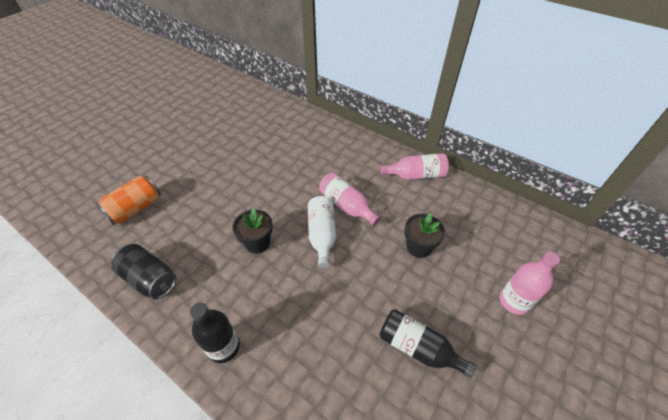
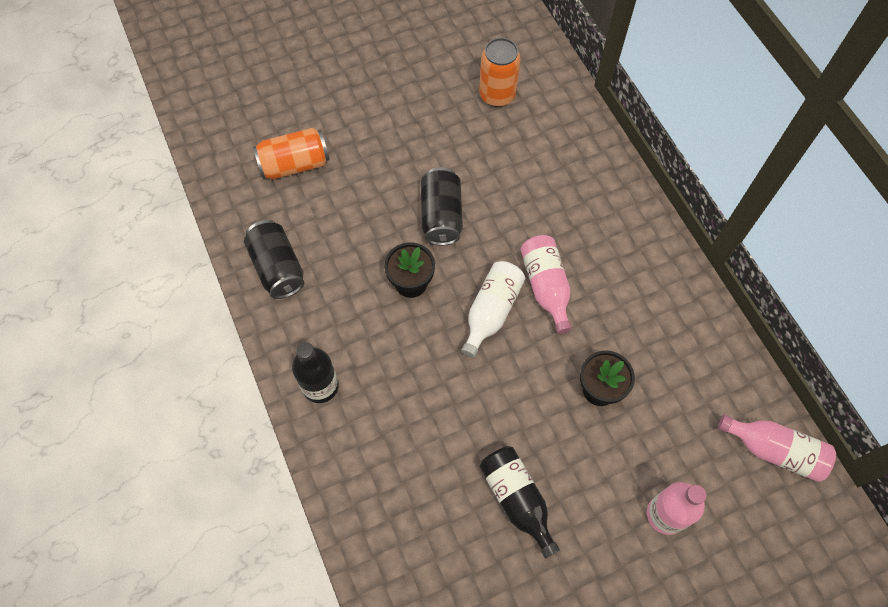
camera: 30 degrees right, 15 degrees up
(255, 124) = (497, 95): none -> orange can
(256, 196) = (441, 216): none -> black can
(416, 175) = (669, 288): pink bottle -> pink bottle (774, 450)

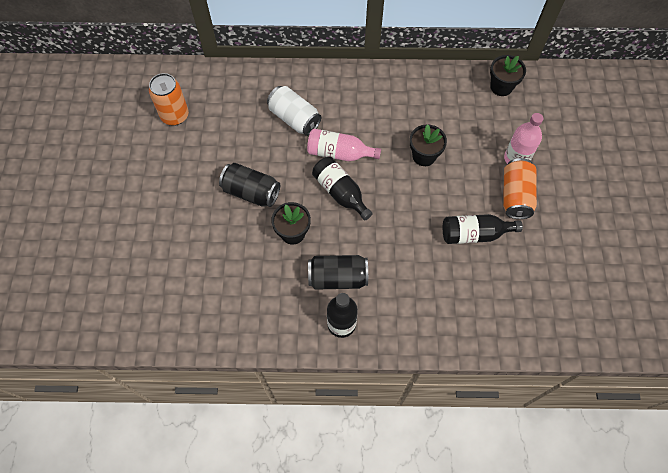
camera: 65 degrees left, 0 degrees up
(278, 268) = (231, 318): black can -> black can (337, 277)
(295, 164) = (148, 273): orange can -> orange can (515, 195)
(491, 311) = (340, 193): white bottle -> black bottle
(566, 216) = (294, 118): none -> white can
(774, 450) = (501, 87): pink bottle -> black flower pot

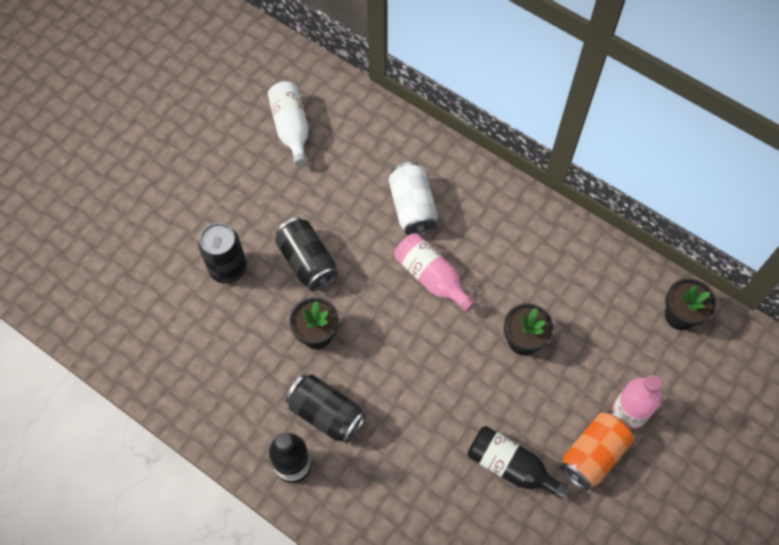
camera: 35 degrees right, 0 degrees up
(175, 116) = (291, 128): orange can -> white bottle
(200, 229) = (228, 268): none -> black can
(340, 193) = (399, 322): black bottle -> none

